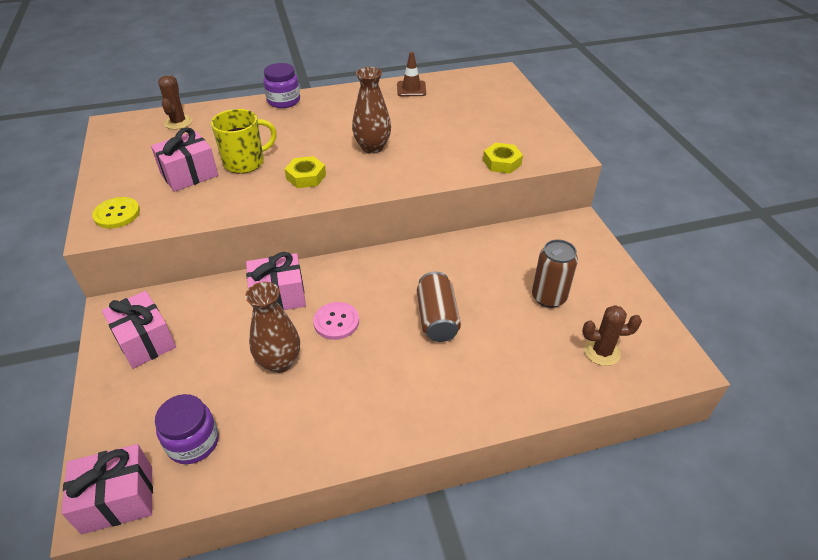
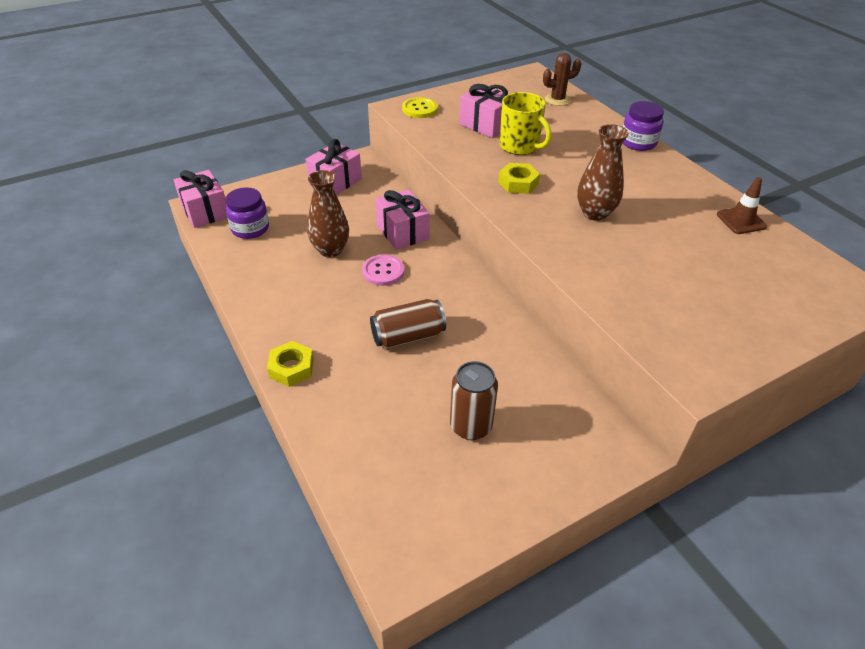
camera: 75 degrees right, 0 degrees up
(502, 162) = (632, 316): yellow nut -> yellow nut (291, 368)
(602, 352) = (399, 482): brown cactus -> none

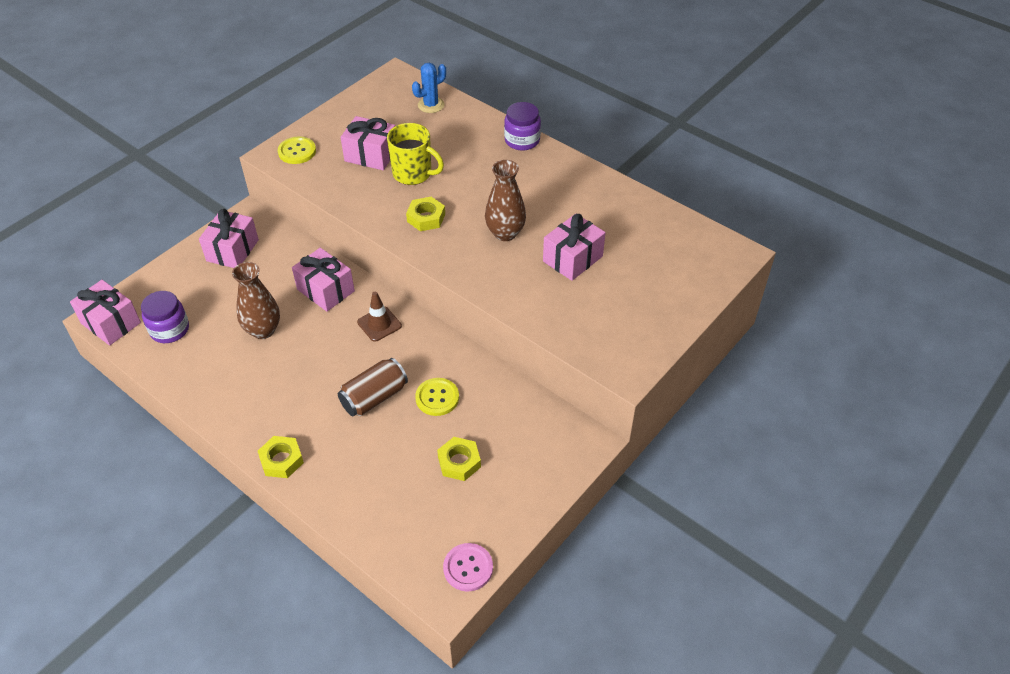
camera: 20 degrees left, 5 degrees up
(383, 271) = (324, 338): pink button -> pink button (468, 568)
(471, 426) = (459, 462): brown can -> yellow nut
(472, 355) = (437, 398): none -> yellow button
(557, 100) = (431, 105): brown cactus -> blue cactus
(662, 252) = (572, 259): none -> pink gift
(741, 220) = (630, 206): brown traffic cone -> brown traffic cone (379, 324)

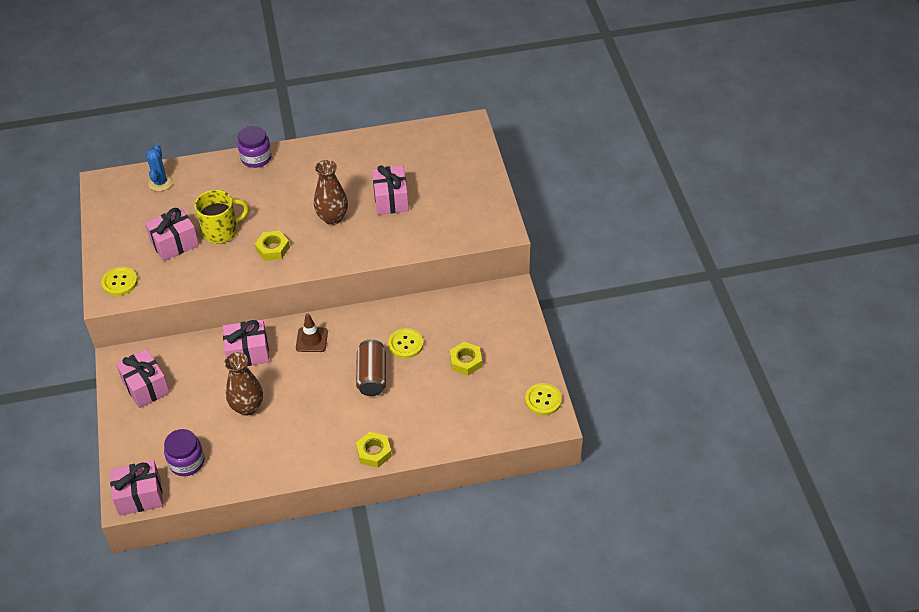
camera: 50 degrees left, 0 degrees up
(468, 568) = (543, 400): pink button -> yellow button

